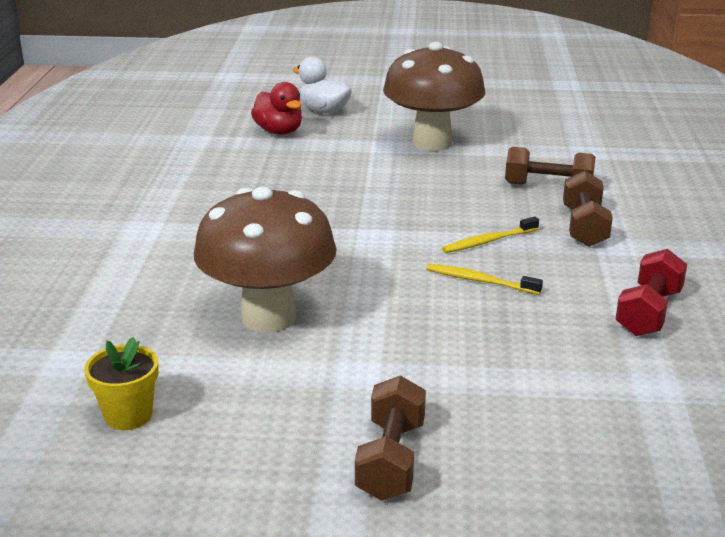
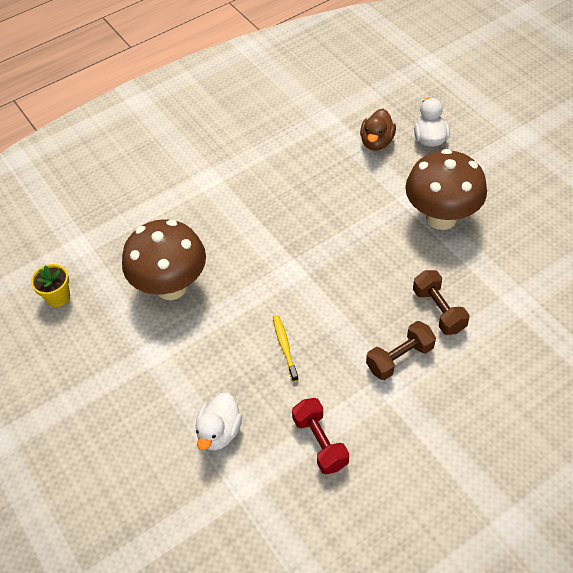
camera: 55 degrees right, 25 degrees up
(279, 132) = (376, 142): red duck -> brown duck
(391, 460) = (97, 408): brown dumbbell -> none
(489, 241) = (335, 324): yellow toothbrush -> none
(556, 373) = (219, 432): none -> white duck
(648, 312) = (320, 442): red dumbbell -> red dumbbell turned 75 degrees clockwise

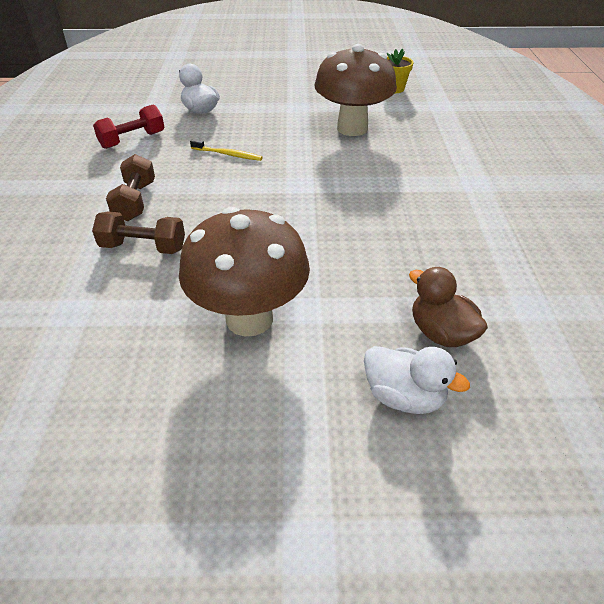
camera: 120 degrees right, 10 degrees down
(320, 442) = (132, 140): red dumbbell -> red dumbbell turned 45 degrees counterclockwise

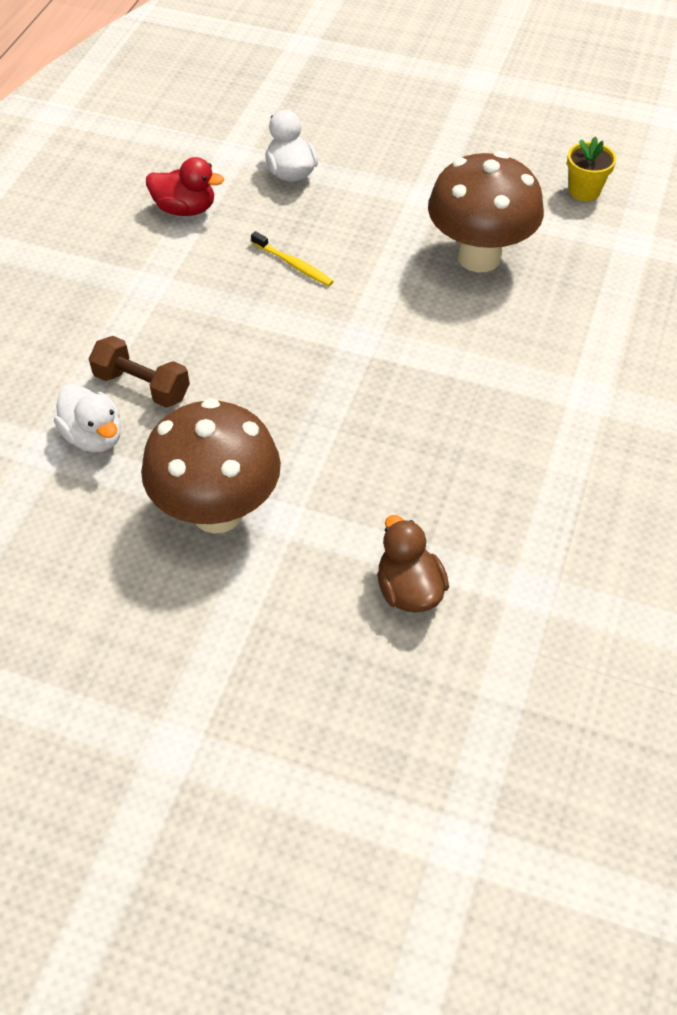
camera: 20 degrees right, 10 degrees up
(132, 140) = (185, 209): red dumbbell -> red duck
(135, 201) = (155, 314): brown dumbbell -> none
(404, 396) = (328, 646): white duck -> white duck (94, 436)

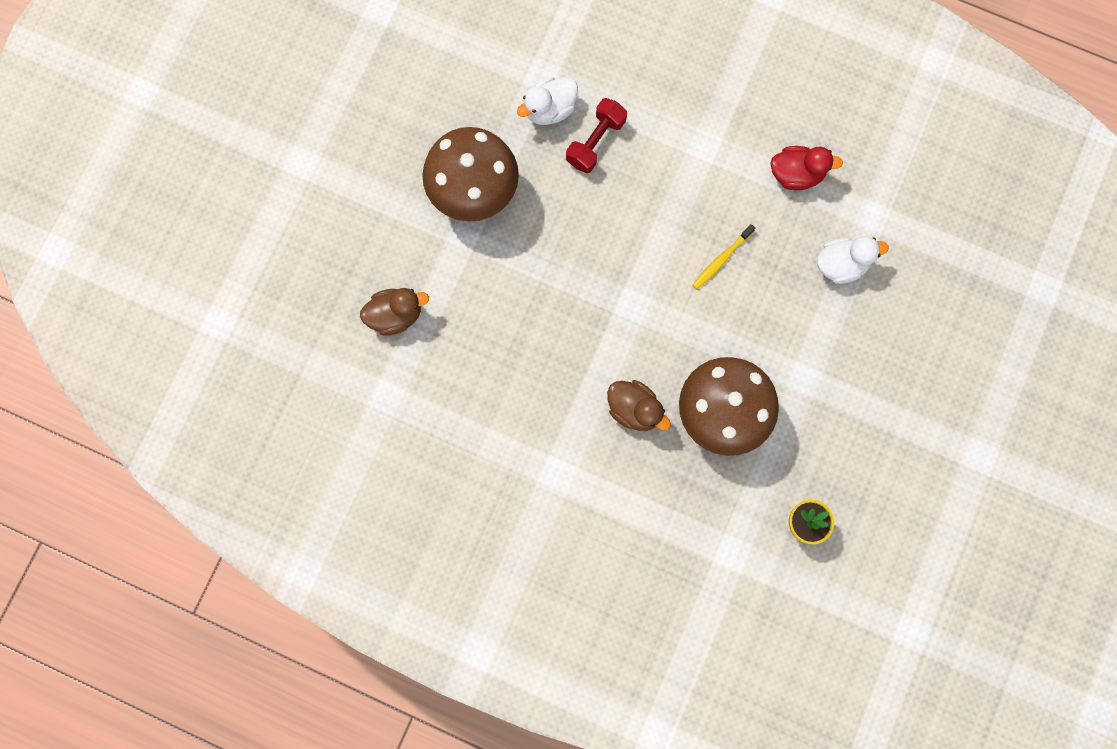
camera: 95 degrees right, 25 degrees up
(142, 386) = (596, 142): brown dumbbell -> red dumbbell
(185, 209) = (796, 174): red duck -> red duck turned 105 degrees counterclockwise
(490, 329) = (634, 409): none -> brown duck

